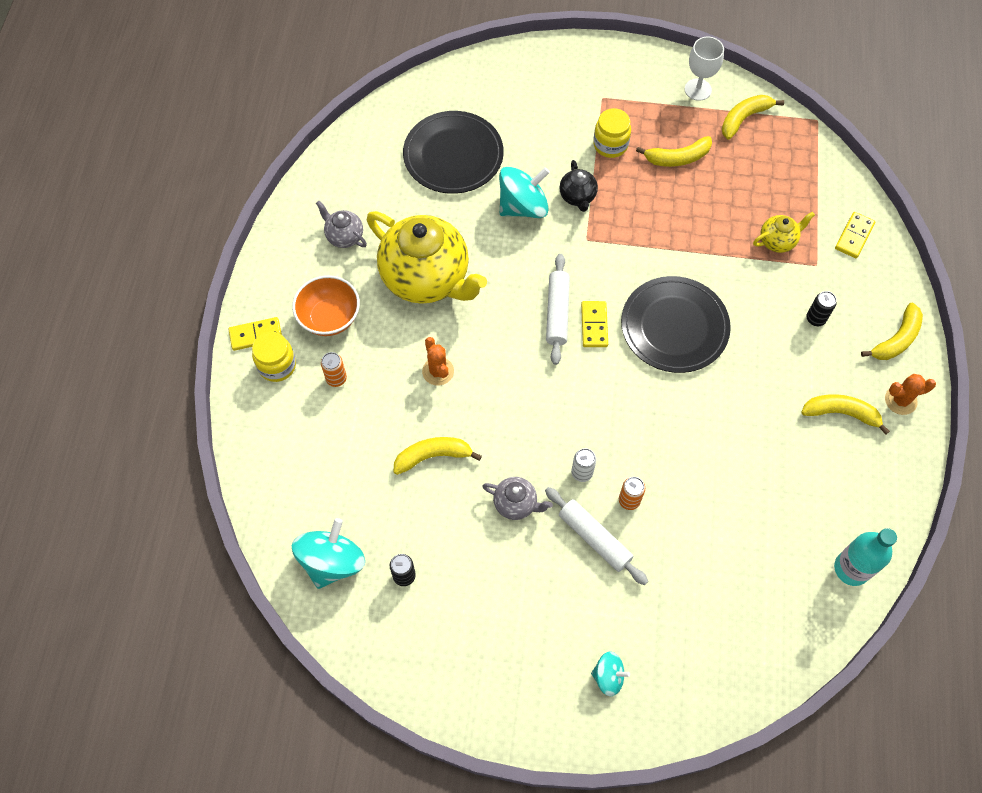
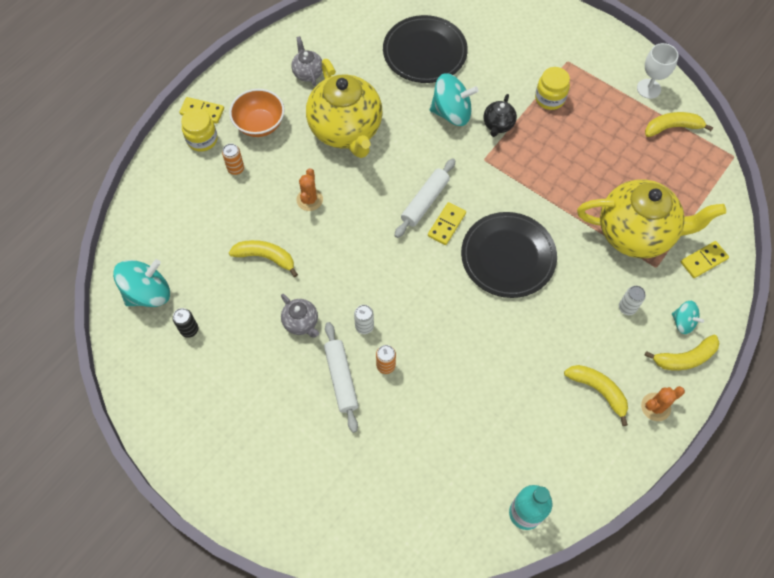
camera: 30 degrees right, 0 degrees up
(608, 676) = (283, 484): turquoise spinning top -> turquoise spinning top (683, 322)
(677, 158) = (596, 132): yellow banana -> none
(778, 241) = (636, 233): yellow teapot -> yellow teapot, size x2.27
(815, 319) = (627, 308): black can -> white can
(900, 400) = (655, 407): orange cactus -> orange cactus turned 45 degrees counterclockwise

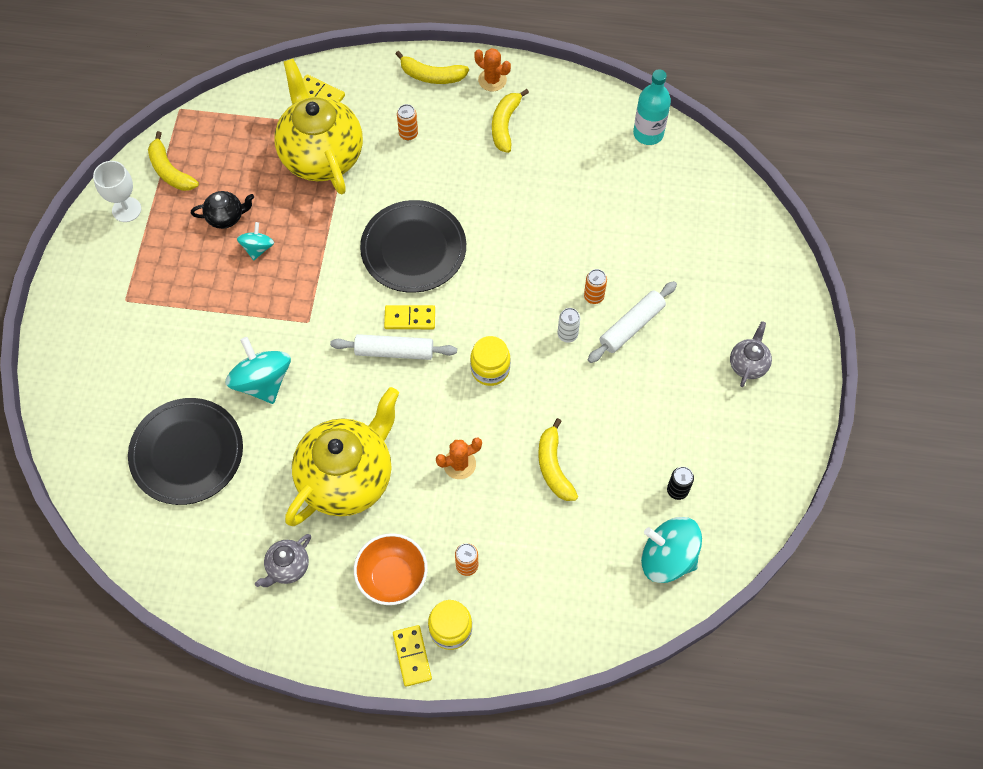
camera: 120 degrees left, 0 degrees up
(301, 323) = (601, 391): grey teapot -> grey teapot (748, 364)
(498, 125) = (254, 328): black teapot -> black teapot (226, 217)
(549, 98) = (190, 295): yellow jar -> yellow jar (490, 369)
(627, 308) = (408, 134): white can -> orange can
(683, 322) = (396, 88): turquoise spinning top -> turquoise spinning top (257, 248)
(684, 358) = (431, 75): yellow banana -> yellow banana turned 150 degrees clockwise

